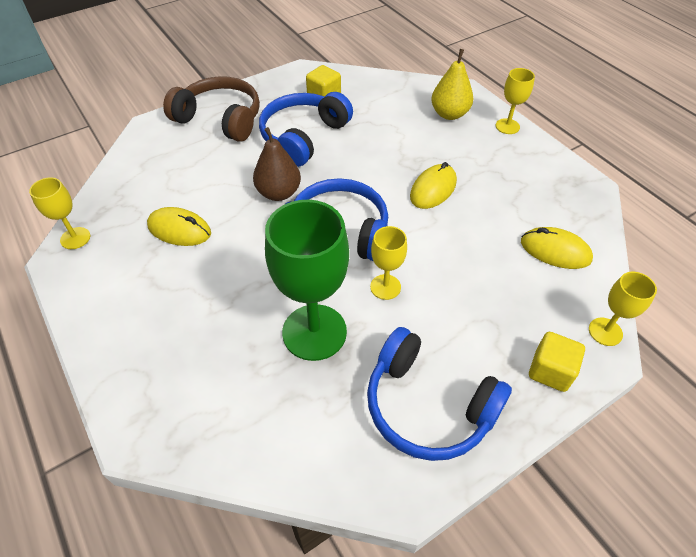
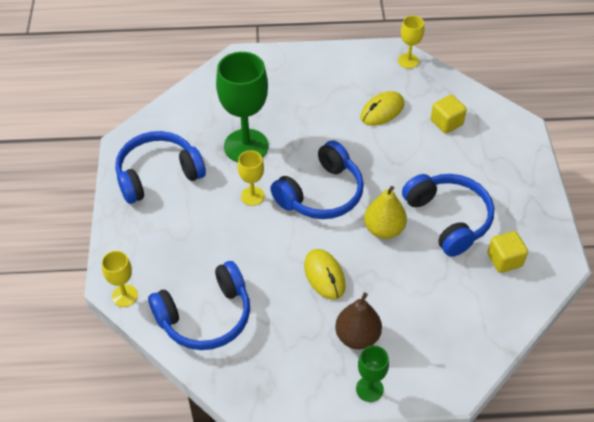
camera: 120 degrees right, 0 degrees up
(220, 119) = (507, 172): brown headphones -> none
(279, 193) = (385, 176): brown pear -> brown pear (357, 337)
(449, 114) = (418, 350): yellow pear -> yellow pear (383, 229)
(507, 126) = (369, 389): yellow goblet -> green goblet
(550, 371) = (127, 245): yellow cube -> yellow cube (446, 122)
(555, 251) = (205, 316): yellow mouse -> blue headphones

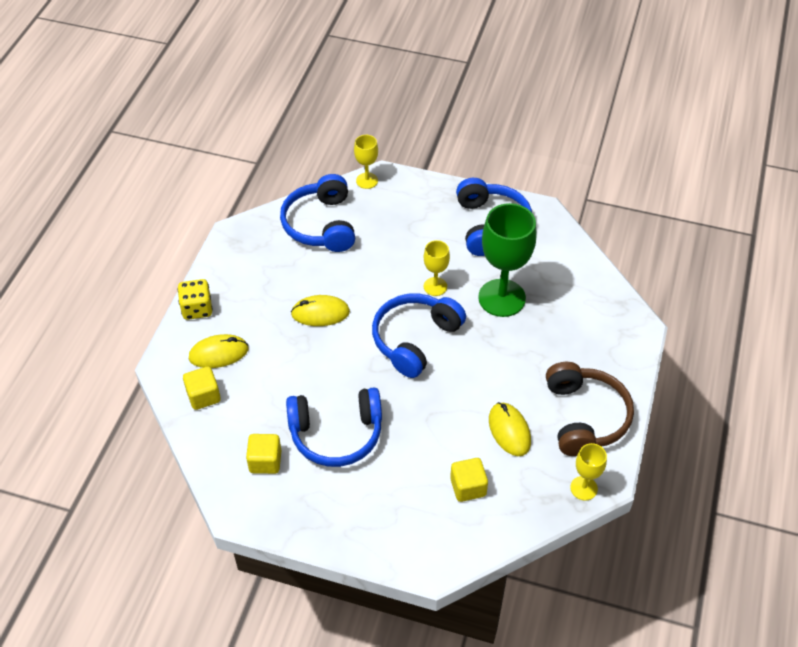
camera: 110 degrees right, 0 degrees up
(321, 194) = (415, 339): blue headphones -> blue headphones turned 60 degrees clockwise
(345, 71) = (585, 417): none -> brown headphones
(357, 337) = (248, 316): brown pear -> none
(369, 389) = (197, 309): green goblet -> yellow dice
(383, 229) = (349, 375): yellow pear -> none
(414, 344) = (218, 353): none -> yellow mouse
(468, 336) = (203, 396): none -> yellow cube

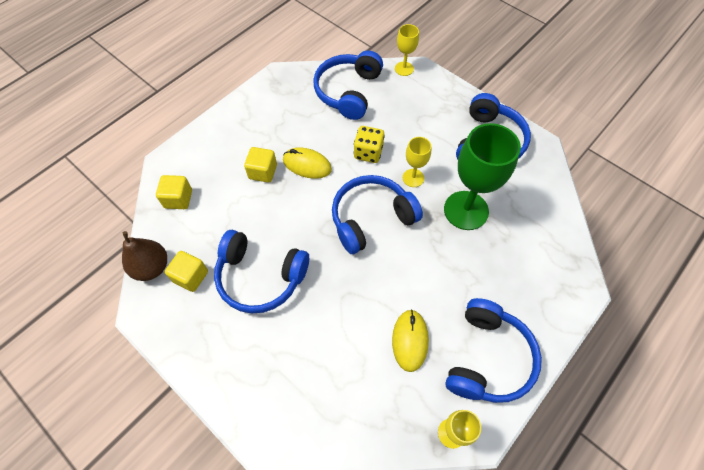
camera: 25 degrees right, 10 degrees up
(197, 309) = (216, 125): yellow dice -> yellow dice (368, 153)
(218, 353) = (210, 168): yellow mouse -> none
(218, 469) = (152, 267): none -> brown pear
(468, 487) = (344, 380): yellow cube -> yellow cube (263, 172)
(585, 417) = (487, 358): brown headphones -> blue headphones

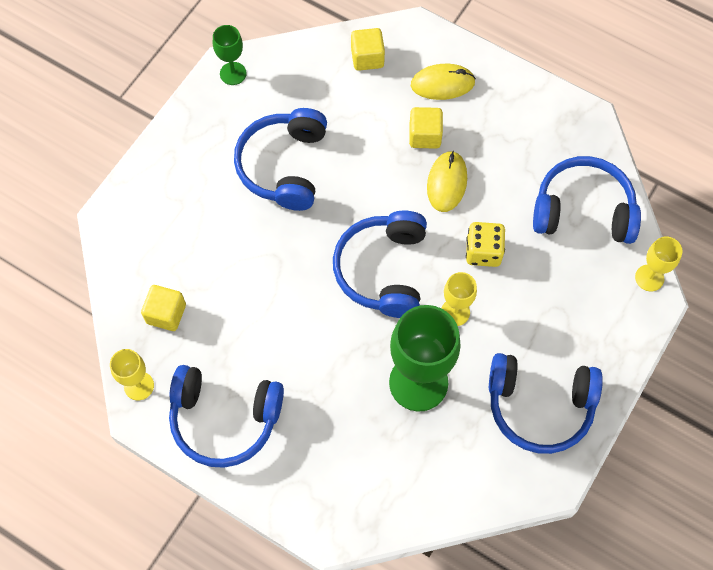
camera: 80 degrees right, 5 degrees up
(152, 267) = (277, 59): brown pear -> none
(152, 307) = (233, 73): none -> green goblet
(191, 276) = (273, 98): yellow cube -> yellow cube (166, 314)
(371, 218) = (383, 270): blue headphones -> blue headphones turned 135 degrees counterclockwise
(410, 340) = (233, 333): yellow mouse -> yellow mouse (442, 84)

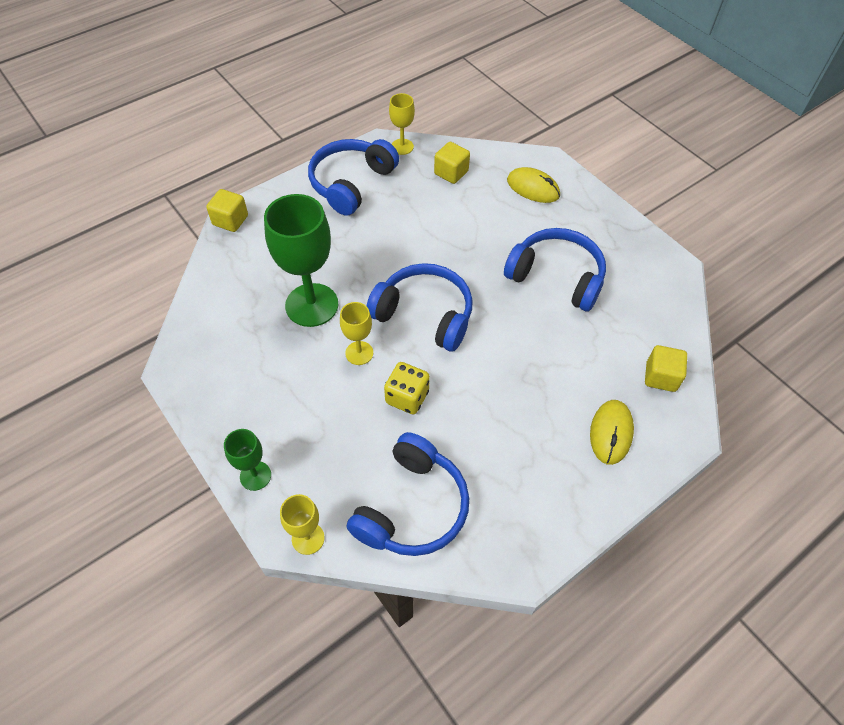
camera: 110 degrees right, 10 degrees down
(233, 73) = (667, 268): green goblet -> green goblet (255, 476)
(425, 136) = (552, 394): yellow cube -> yellow cube (230, 220)
(447, 183) = (492, 394): yellow mouse -> yellow mouse (533, 188)
(539, 406) = (240, 384): blue headphones -> none

